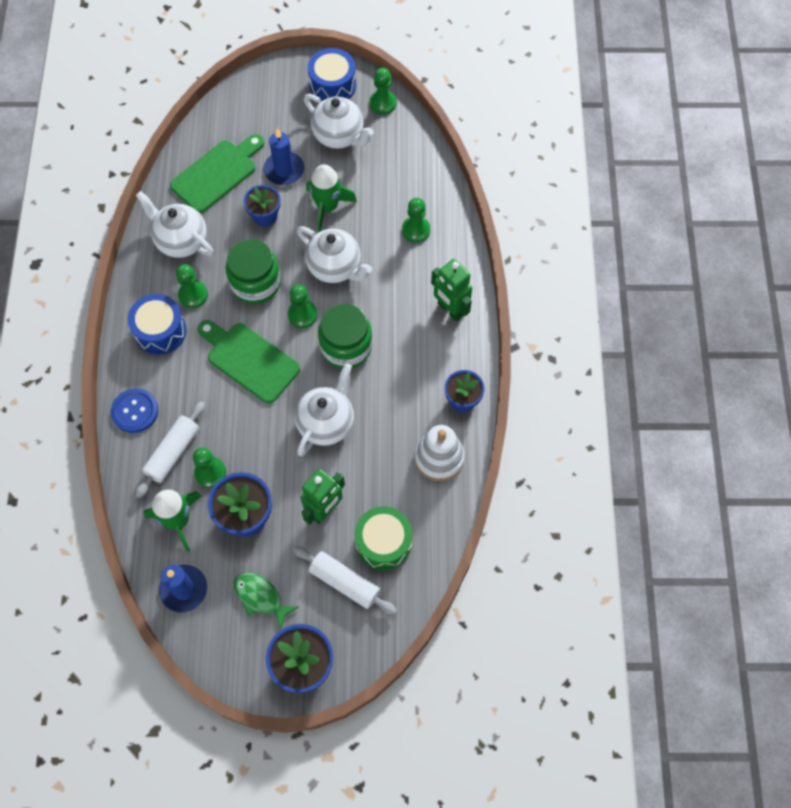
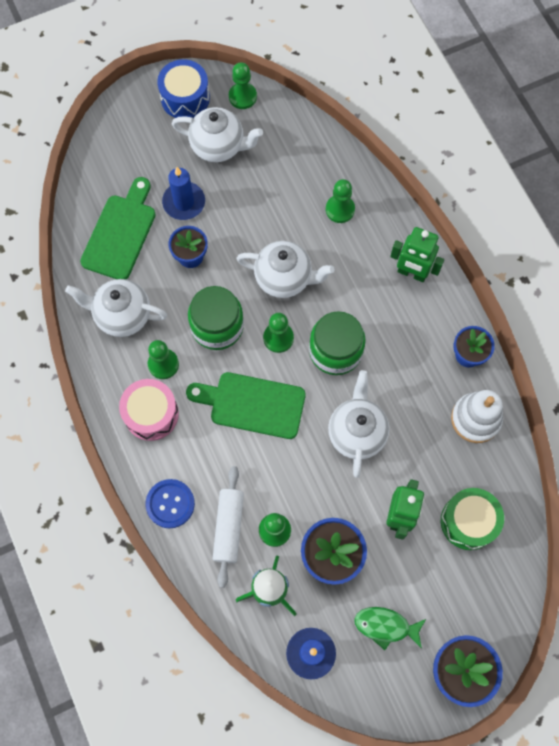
camera: 25 degrees left, 5 degrees up
(160, 331) = (151, 414): blue drum -> pink drum
(327, 207) = (245, 222): green rocket -> none
(345, 582) = (453, 575): white rolling pin -> none

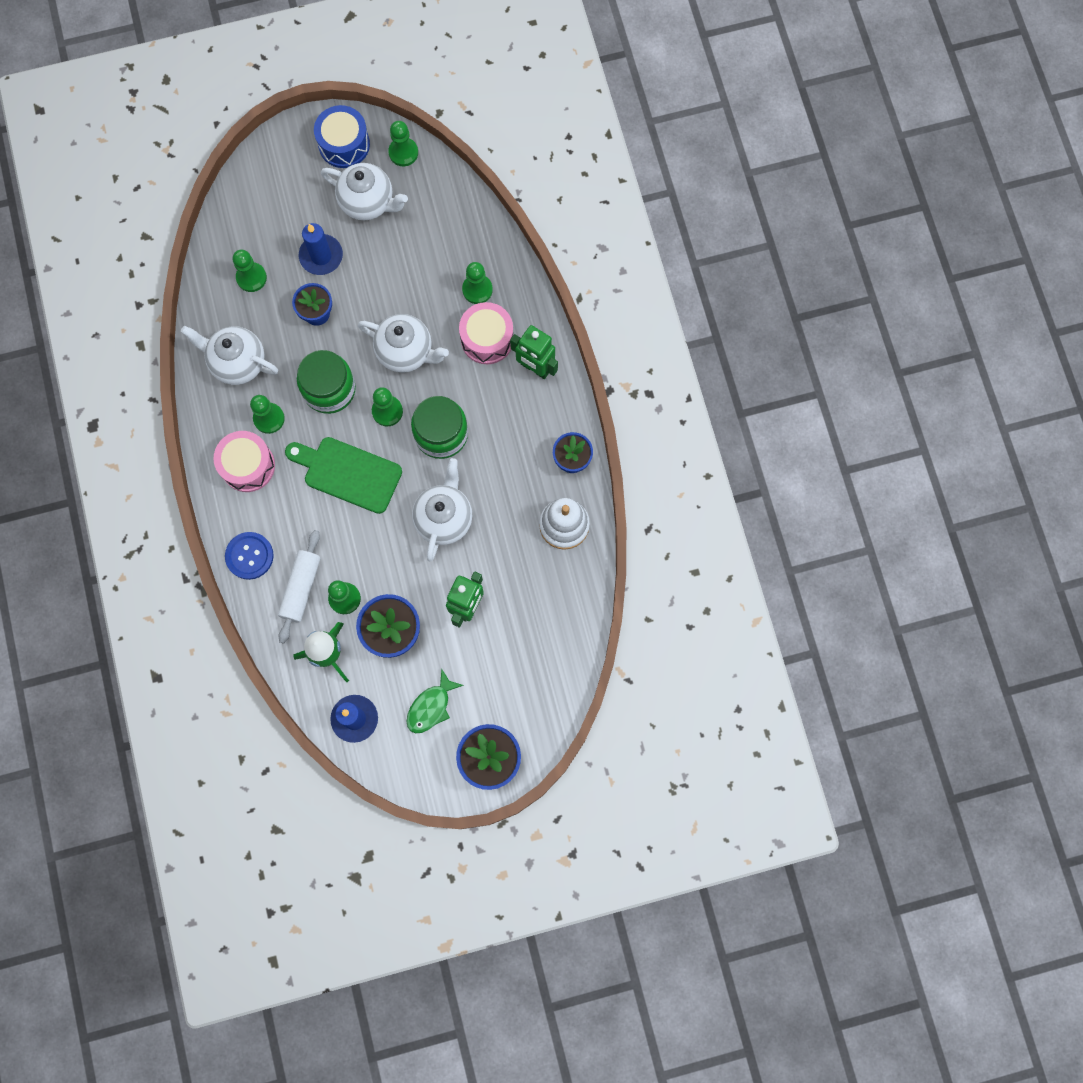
camera: 10 degrees right, 5 degrees up
(120, 233) = (251, 278): green cutting board -> green pawn
(359, 253) = (487, 339): none -> pink drum
(385, 626) = (431, 706): green fish -> green fish turned 75 degrees counterclockwise
(468, 521) = (533, 623): green drum -> none

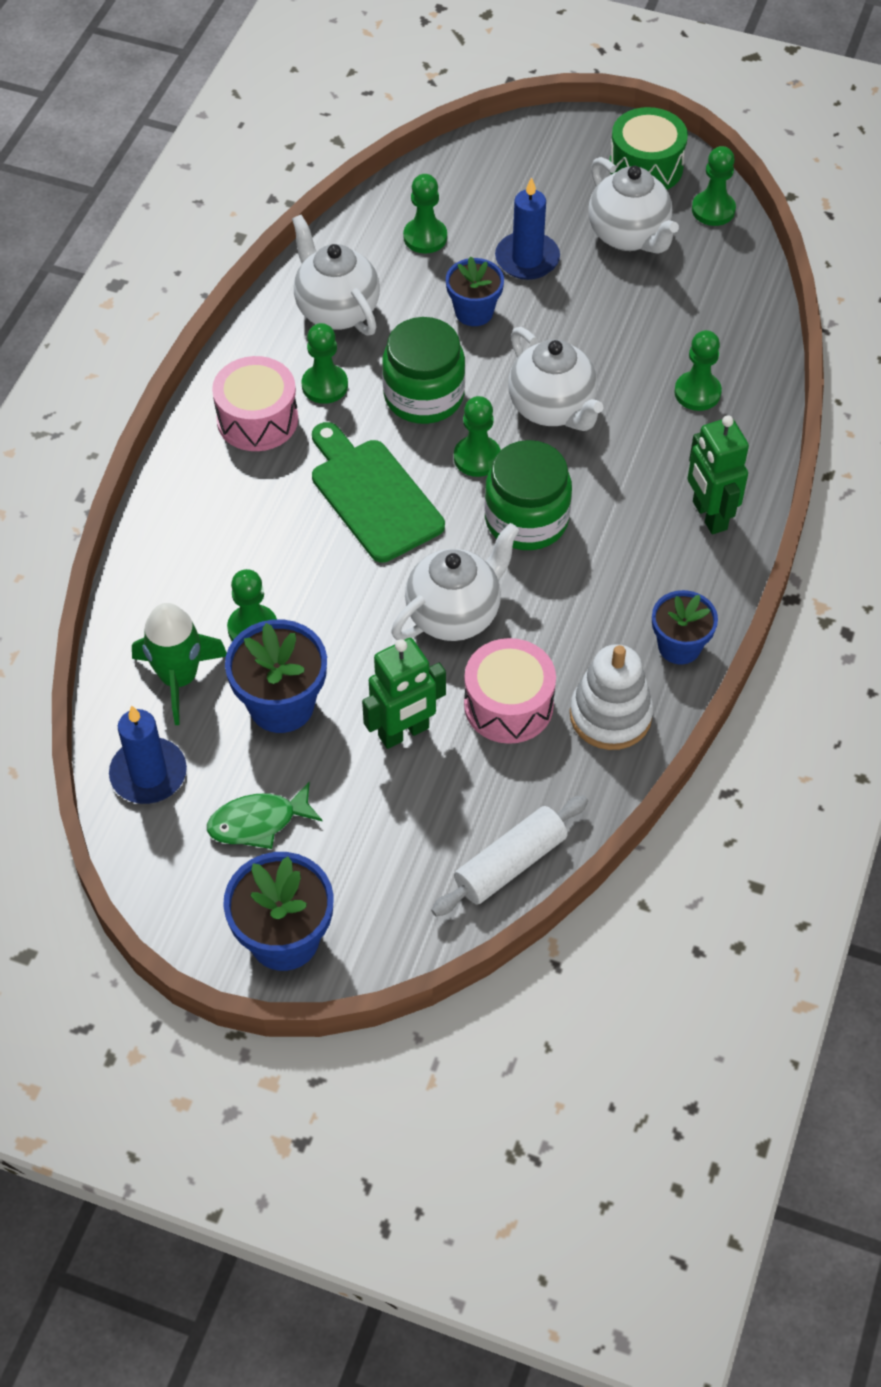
camera: 35 degrees right, 20 degrees down
(249, 556) = (177, 514): blue button -> none
(301, 588) = (208, 585): white rolling pin -> white rolling pin (510, 864)
(344, 144) = (645, 167): blue drum -> green drum
(487, 339) = (669, 451): pink drum -> pink drum (508, 705)

